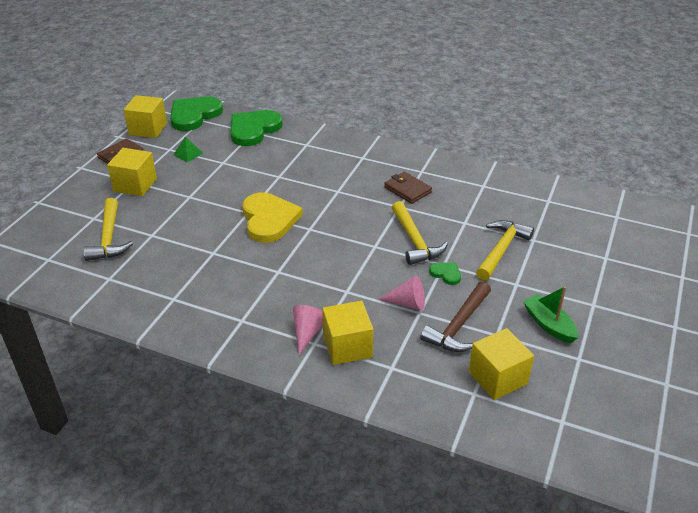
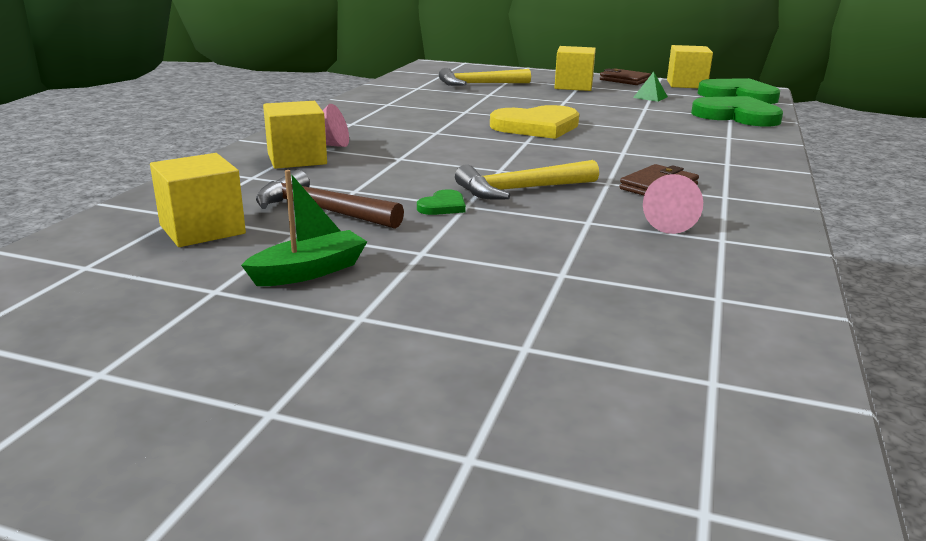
camera: 85 degrees right, 15 degrees down
(407, 303) = (374, 184): pink cone -> pink cone (666, 222)
(501, 249) = (518, 245): yellow hammer -> none

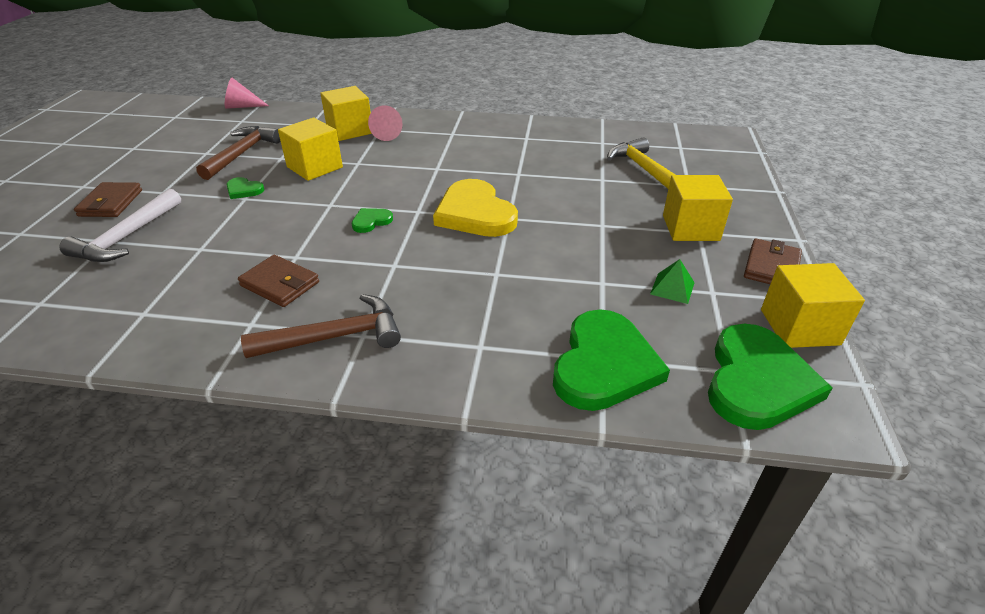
camera: 80 degrees right, 15 degrees up
(202, 229) = (217, 130): yellow cube -> yellow cube (314, 167)
(309, 271) = (146, 165): green boat -> none
(443, 284) = (111, 203): none -> brown wallet
(521, 190) = (277, 216): yellow hammer -> none
(542, 156) = (371, 221): none -> green heart
(555, 262) = (127, 237): none -> white hammer
(666, 222) = (188, 285): pink cone -> pink cone (242, 106)
(733, 170) = (335, 336): none -> brown hammer

